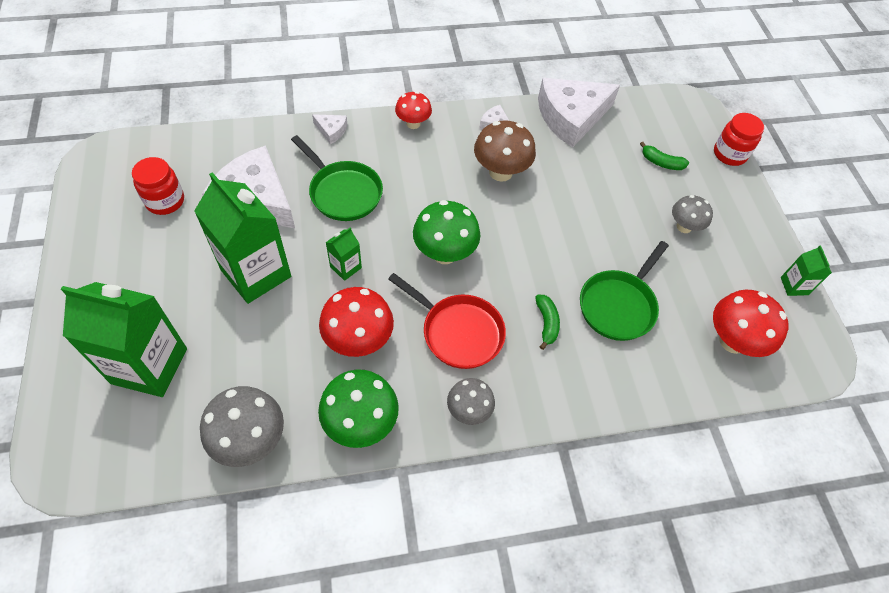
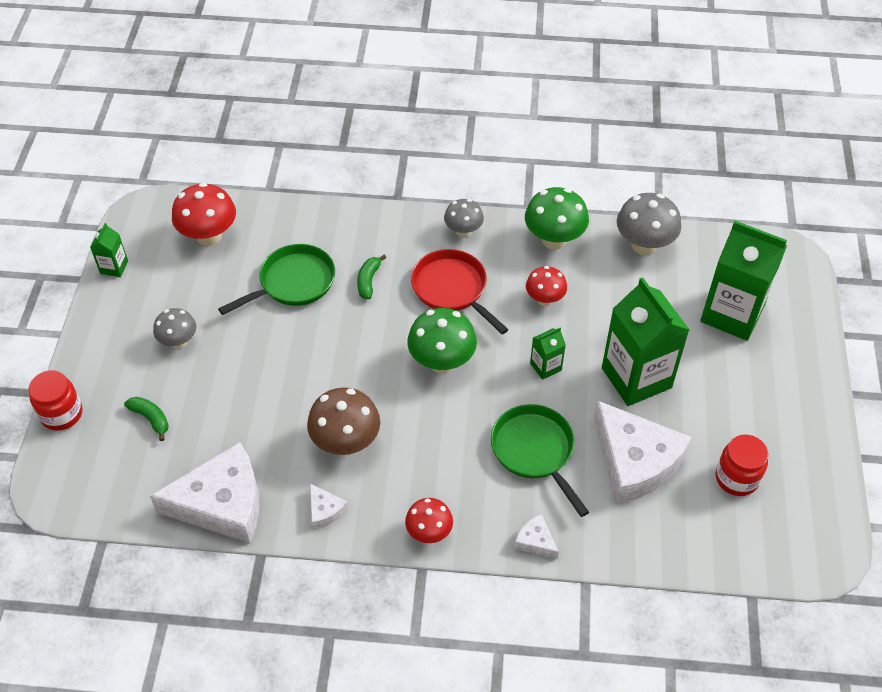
camera: 160 degrees left, 5 degrees down
(358, 340) = (544, 299): red mushroom -> red mushroom, size x0.63

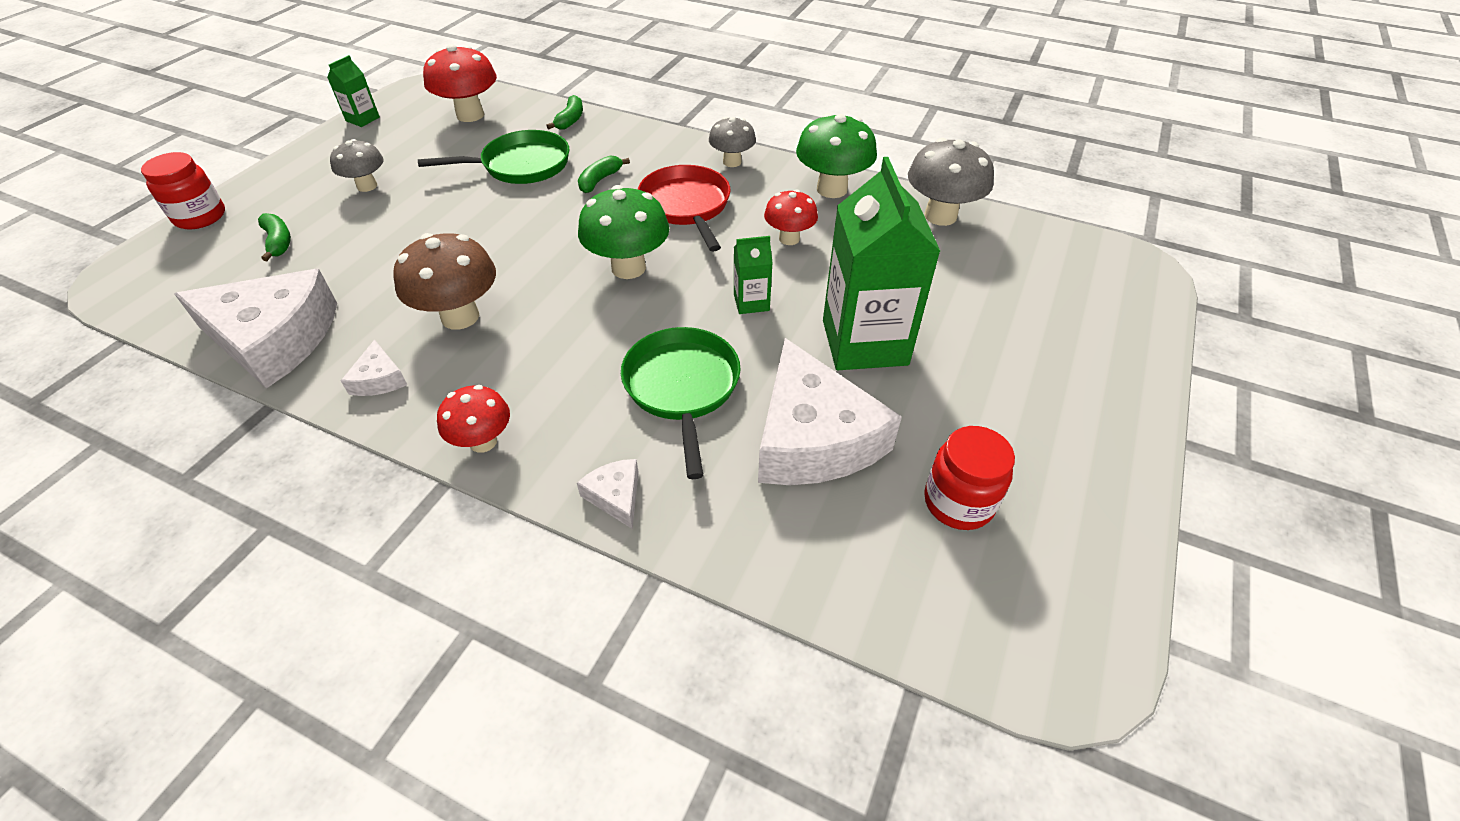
camera: 20 degrees right, 5 degrees down
(302, 219) = (570, 120): none -> green banana
(732, 314) = (1030, 306): green carton -> none

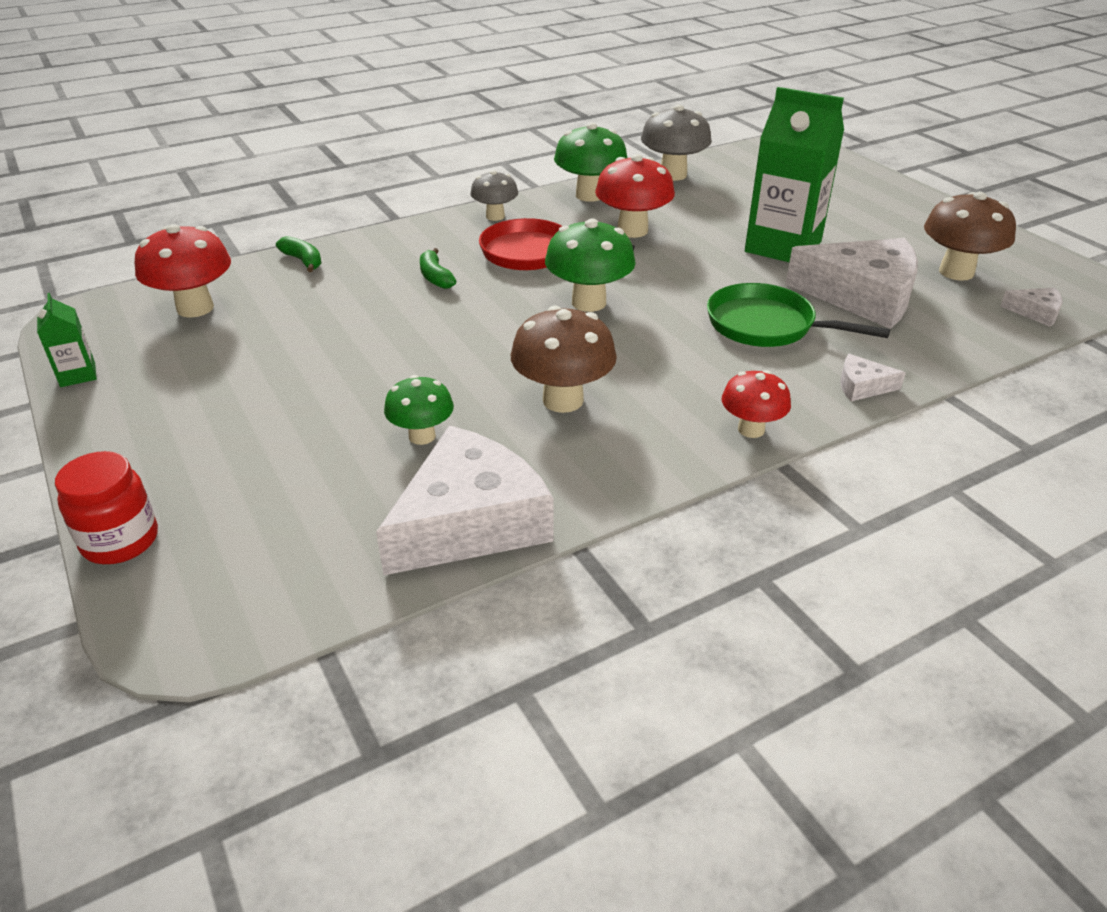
camera: 55 degrees left, 10 degrees down
(278, 242) = (275, 486): green banana -> none
(367, 186) = (243, 403): grey mushroom -> none
(369, 272) = (422, 436): none -> green mushroom
(379, 379) = (610, 466): white cheese -> white cheese (1035, 312)
(521, 165) = (346, 307): green pan -> none
(751, 302) = (694, 269): green carton -> none
(789, 238) = (632, 230): red mushroom -> red mushroom, size x1.59
(958, 502) = (956, 272): red jar -> brown mushroom

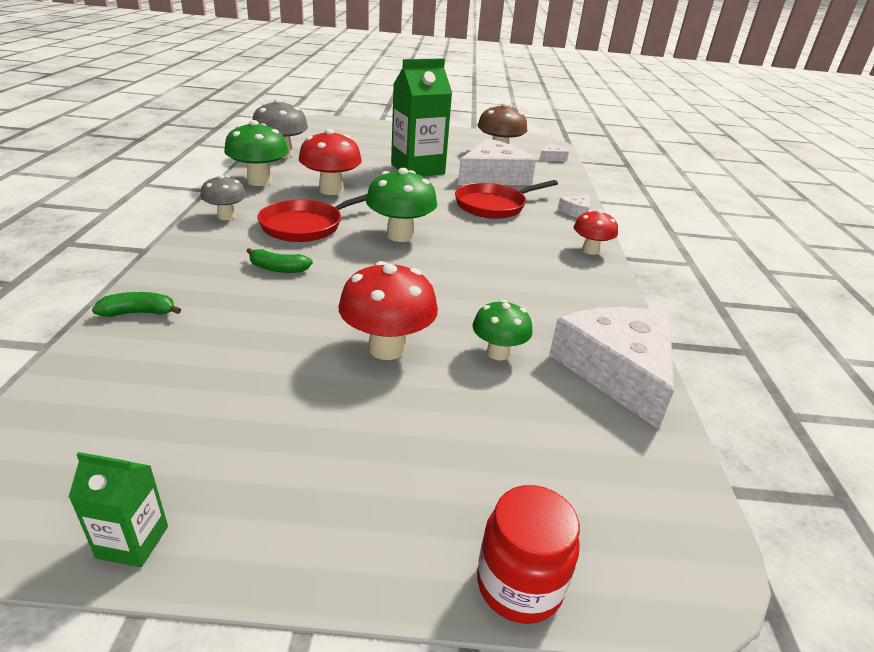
camera: 60 degrees left, 5 degrees down
(195, 308) = (120, 404): red mushroom -> red mushroom (387, 348)
(563, 400) = (507, 287): brown mushroom -> none
(766, 325) = (493, 206): green pan -> red pan

